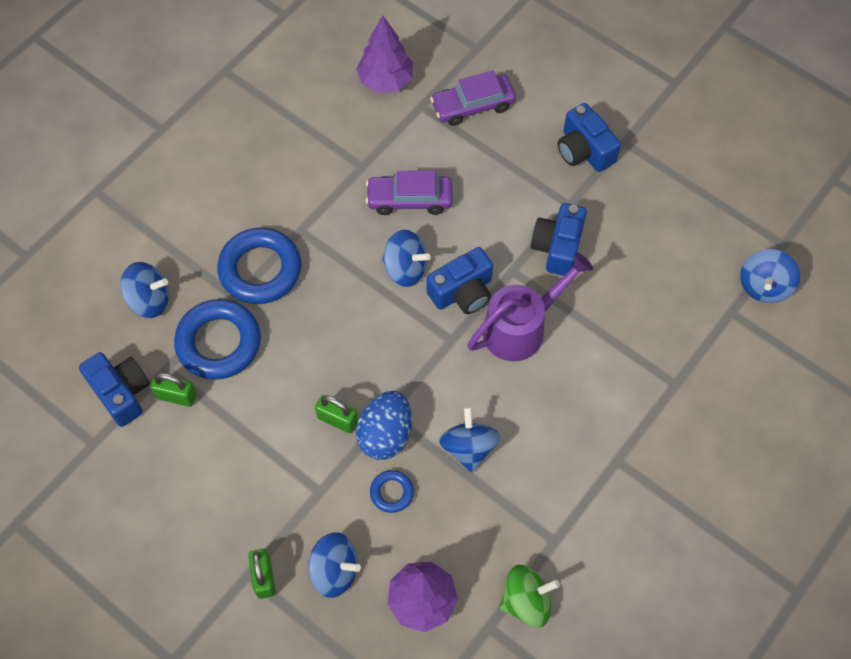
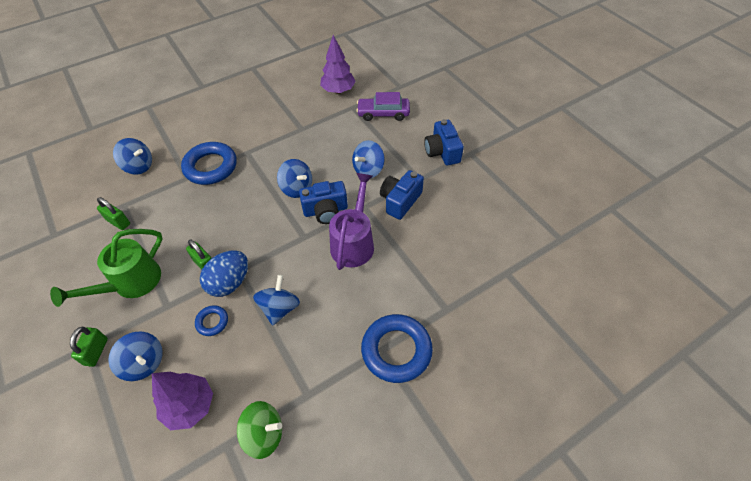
camera: 20 degrees right, 10 degrees down
(121, 393) = (89, 211): blue camera -> none
(219, 343) = (162, 199): blue ring -> blue ring (396, 350)
(252, 477) = (130, 283): none -> green watering can
(409, 199) = (320, 152): purple car -> none
(521, 327) = (354, 242): purple watering can -> purple watering can turned 60 degrees counterclockwise
(764, 286) = (537, 262): blue spinning top -> blue spinning top (368, 170)

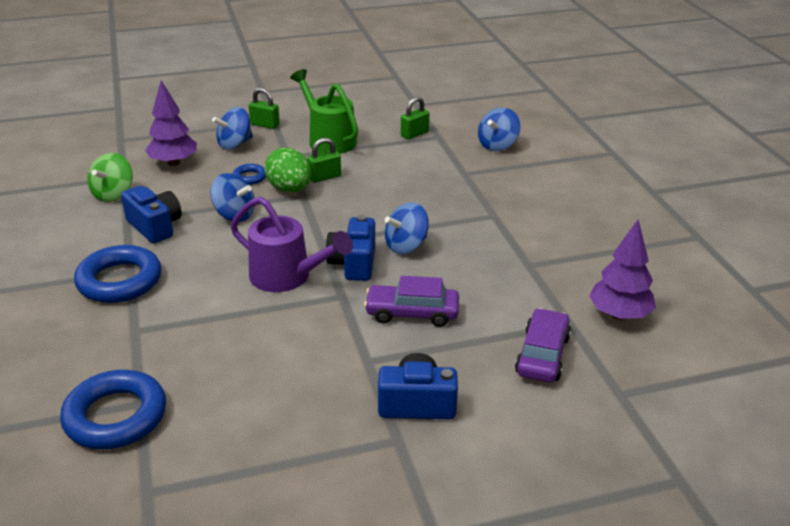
camera: 105 degrees right, 20 degrees down
(211, 167) = (476, 189): blue ring -> blue ring (116, 416)
(229, 283) = (289, 189): blue egg -> green egg
(368, 170) = (412, 313): blue spinning top -> purple car
(400, 201) = (333, 331): blue camera -> blue camera (155, 226)

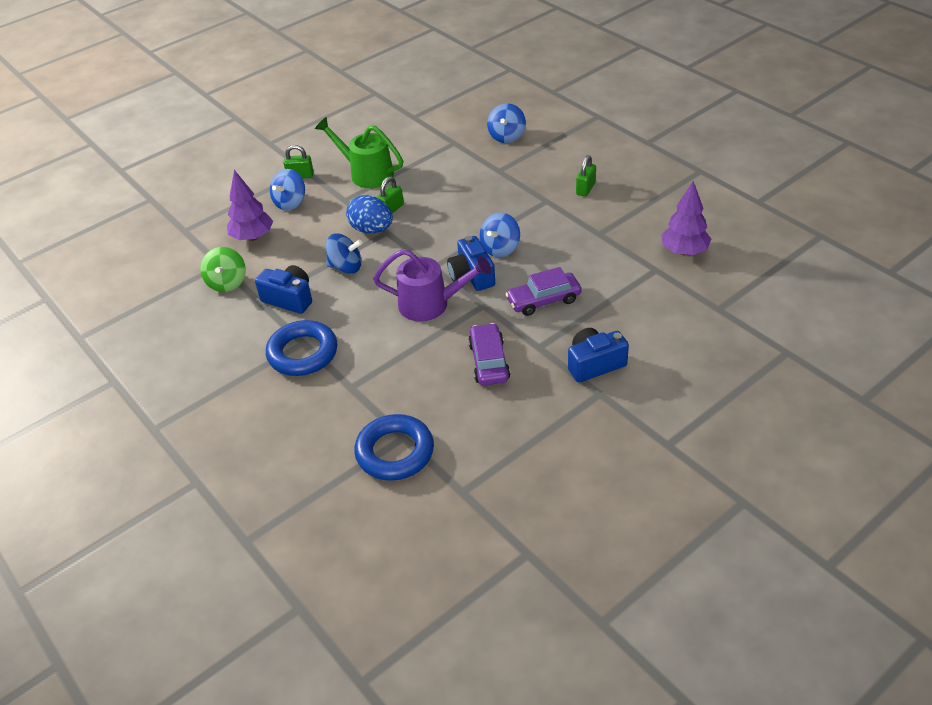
camera: 20 degrees left, 10 degrees up
(250, 177) = (329, 229): blue ring -> none
(289, 189) = (371, 230): green egg -> blue egg
(414, 134) = (433, 146): green padlock -> green padlock (585, 189)
(542, 355) = (653, 299): purple car -> purple car (489, 362)

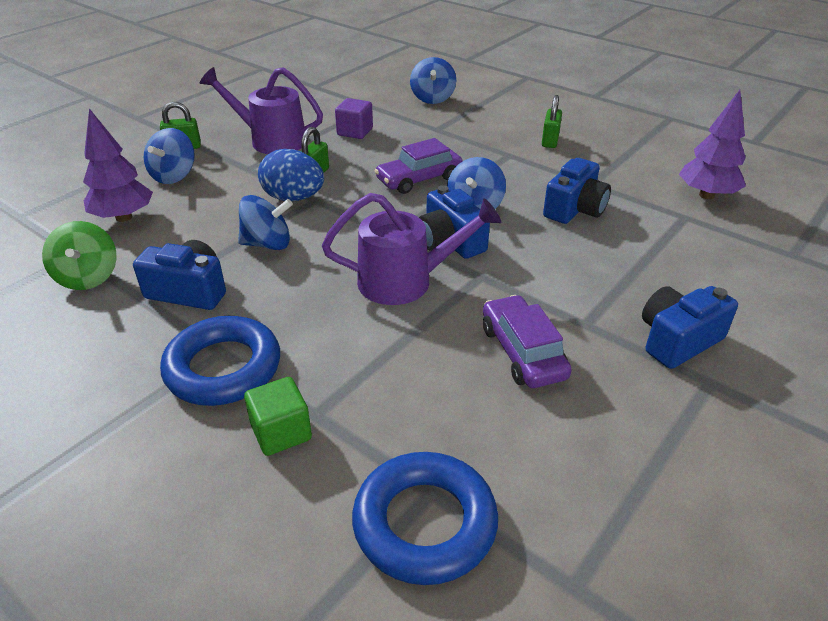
camera: 15 degrees left, 5 degrees down
(329, 395) = (281, 432): none -> green cube
(366, 173) = (270, 140): green watering can -> purple watering can
(433, 169) = (355, 132): none -> purple cube
(543, 300) = (561, 263): purple car -> purple car (419, 179)
(574, 256) = (574, 209): none -> blue camera

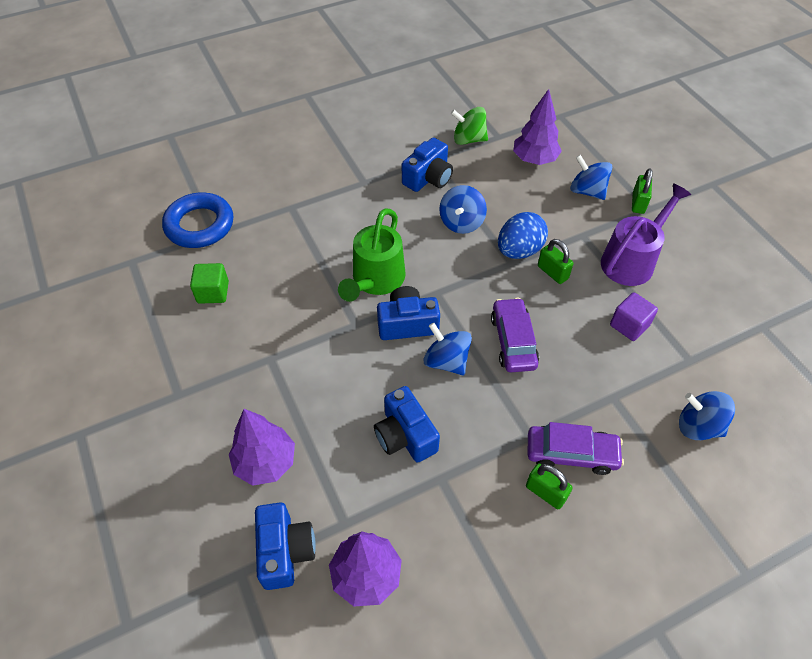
camera: 115 degrees right, 15 degrees up
(223, 368) = (349, 180): blue ring -> none
(281, 432) = (288, 192): green cube -> green cube (213, 292)
(406, 281) = (375, 281): purple watering can -> green watering can
(522, 352) = (270, 311): purple car -> purple car (571, 454)
(677, 340) = (219, 402): blue camera -> blue camera (285, 551)
(695, 278) = (265, 462): none -> purple tree

